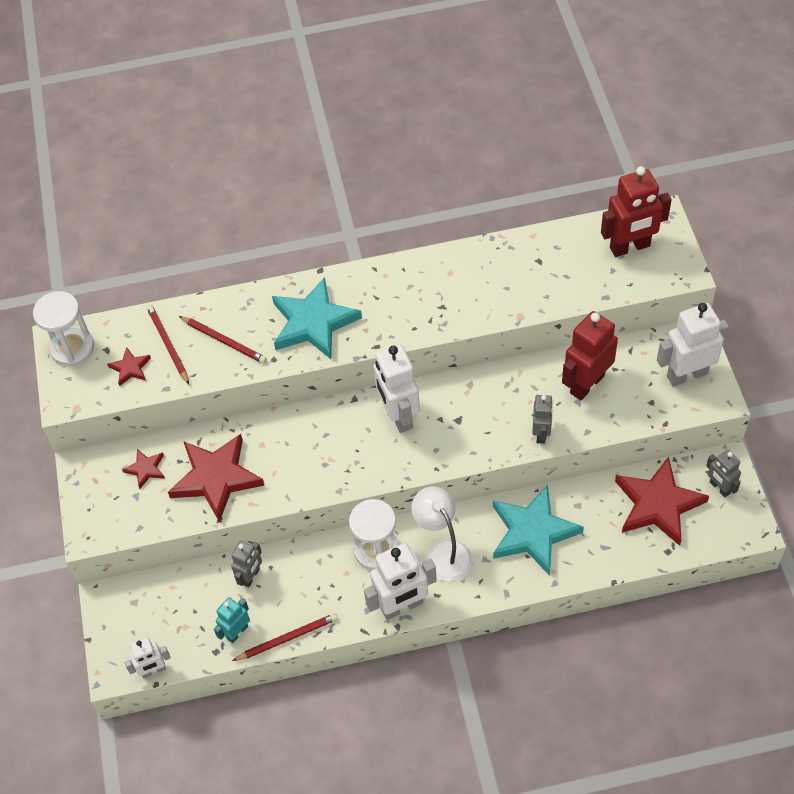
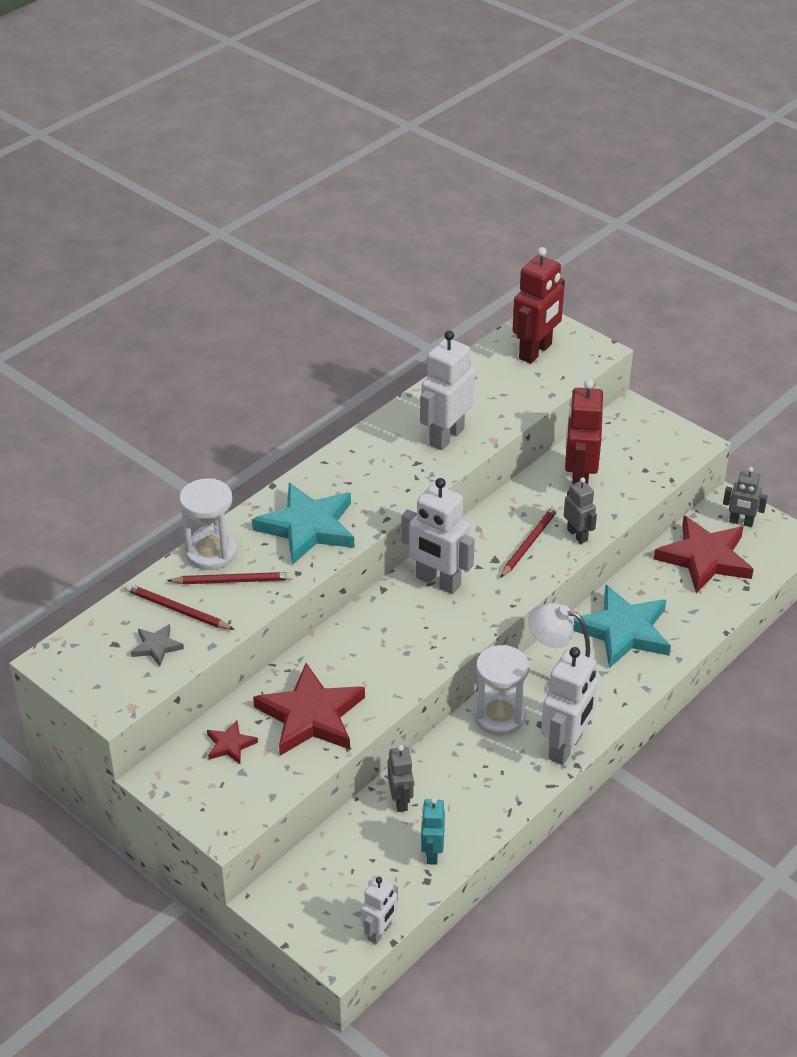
camera: 40 degrees left, 15 degrees down
(72, 348) = (75, 659): white hourglass -> white hourglass (211, 552)
(130, 368) = (156, 647): red star -> grey star
(287, 638) = (485, 830): red pencil -> red pencil (529, 543)
(686, 375) = (653, 438): white robot -> white robot (446, 436)

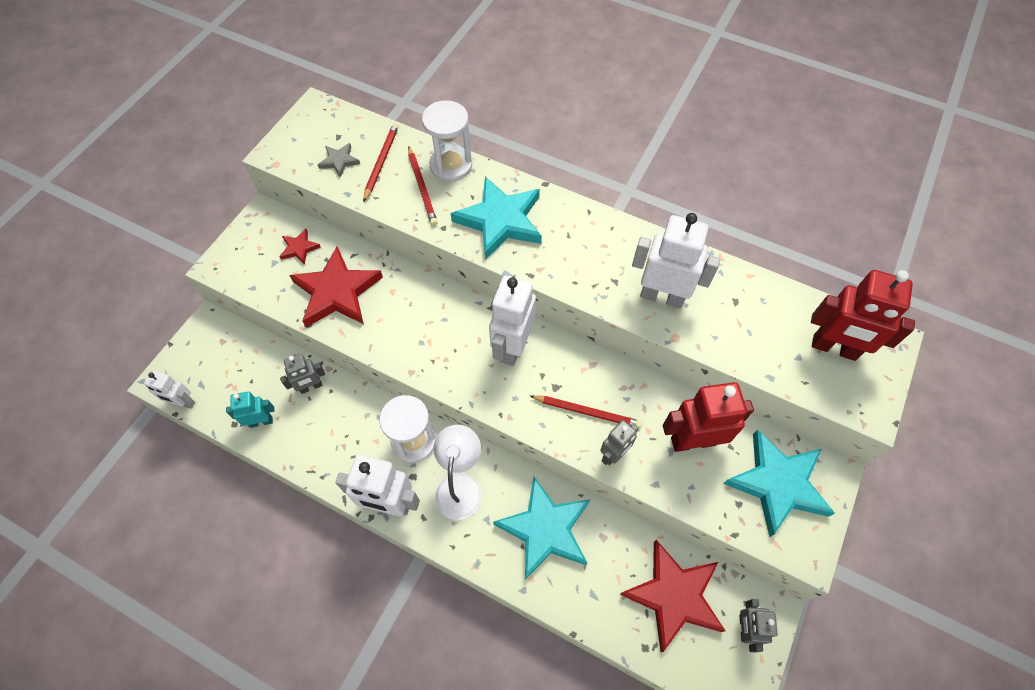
camera: 75 degrees right, 20 degrees up
(633, 442) = (777, 484): none -> turquoise star

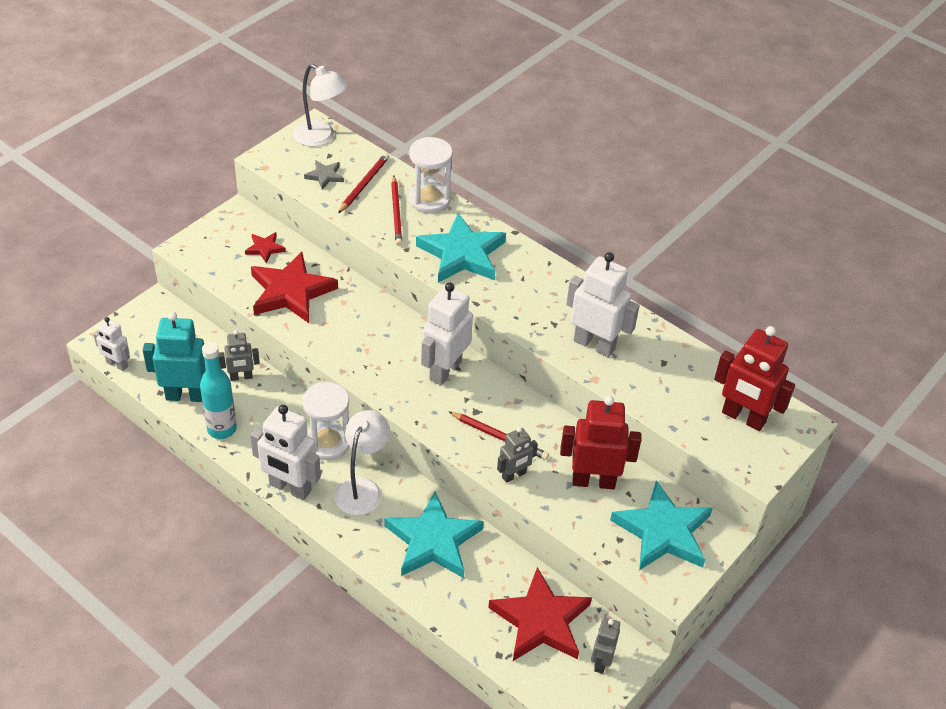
camera: 10 degrees right, 15 degrees down
(261, 421) = (186, 395): turquoise robot -> turquoise robot, size x1.75
(305, 452) = (222, 429): none -> turquoise bottle
(324, 118) = (321, 137): none -> white lamp

